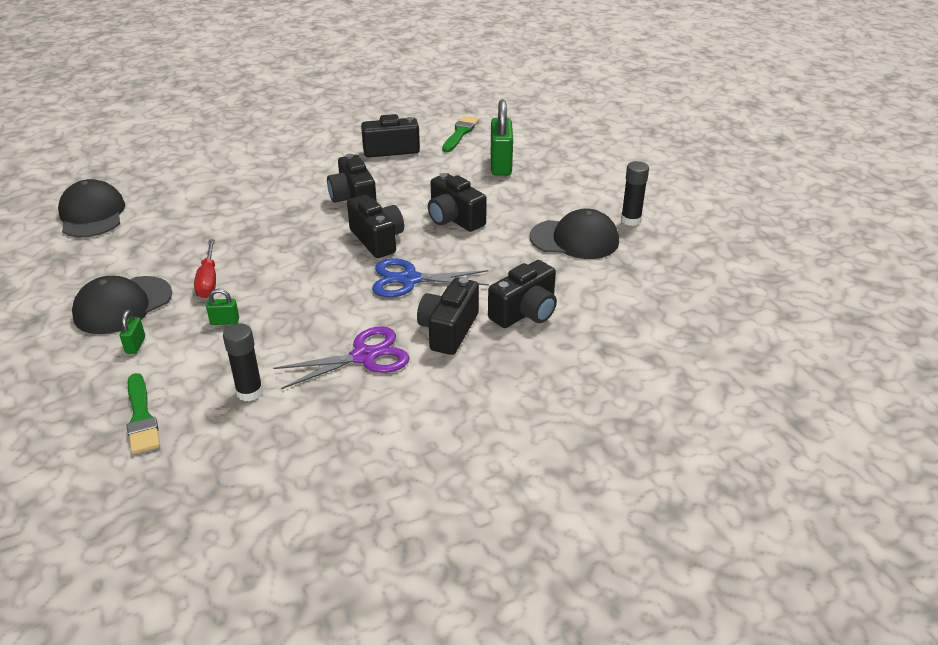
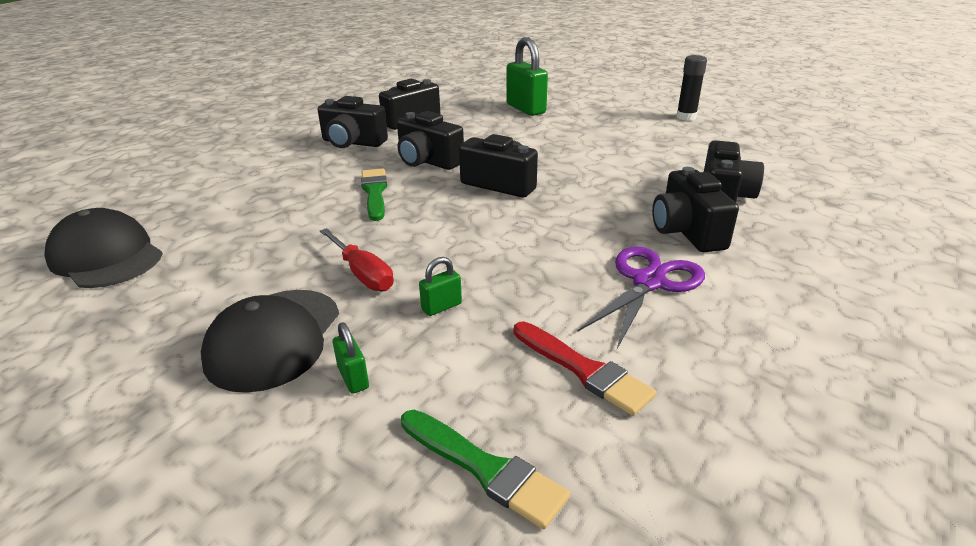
camera: 30 degrees left, 5 degrees down
(249, 392) = (583, 370): black glue stick -> red brush
(409, 280) = (583, 205): blue scissors -> none
(454, 219) = (547, 151): black camera -> black camera (353, 143)
(460, 133) = (456, 97): green brush -> green brush (374, 192)
(574, 239) = (668, 138): black cap -> none

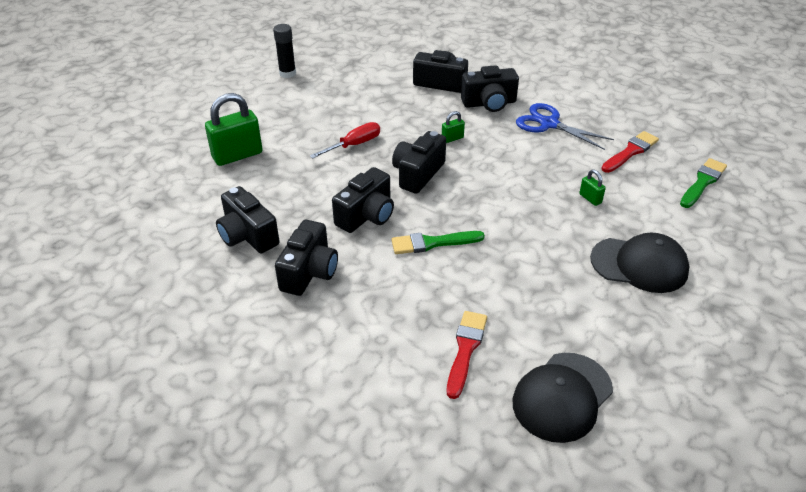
camera: 90 degrees left, 10 degrees up
(211, 208) = (465, 350): none -> red brush
(353, 378) = (662, 227): green padlock -> green padlock (452, 138)
(362, 273) = (560, 235): red screwdriver -> red screwdriver (354, 145)
(648, 282) = (549, 124): purple scissors -> blue scissors

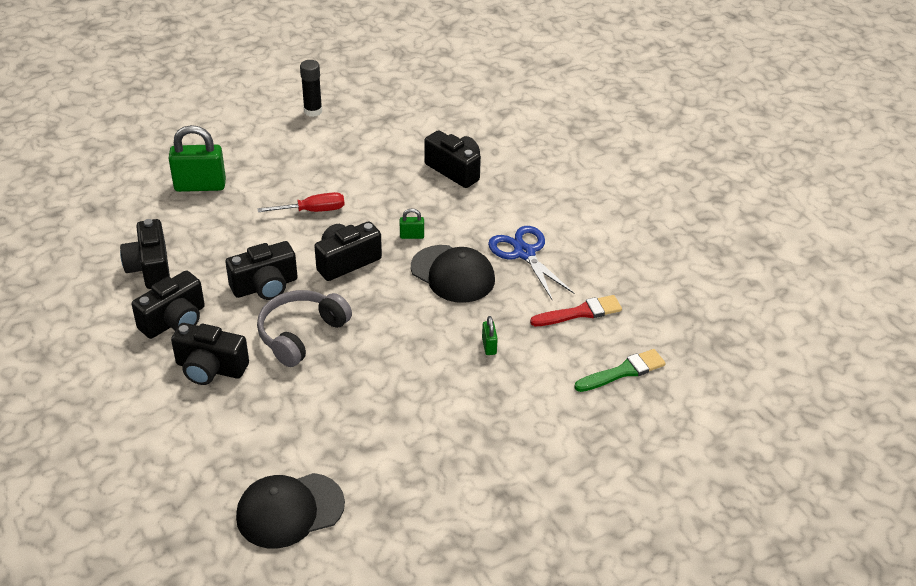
camera: 25 degrees right, 0 degrees up
(432, 243) = (301, 334): green brush -> grey headphones
(465, 350) = (245, 439): red brush -> none
(489, 103) = (484, 209): black camera -> black camera (210, 368)
(639, 265) = (472, 427): black cap -> black cap (453, 274)

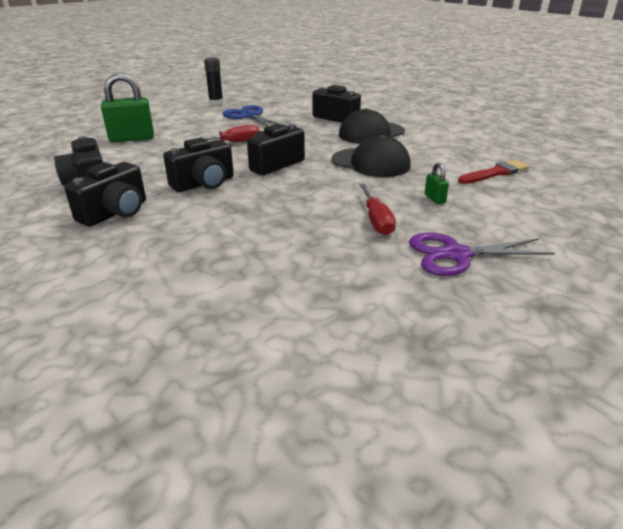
camera: 10 degrees left, 10 degrees down
(210, 368) = (159, 242): black camera -> none
(290, 510) = (296, 361): black cap -> black cap (371, 133)
(301, 334) = (249, 209): grey headphones -> none
(412, 236) = (323, 148): green padlock -> none
(415, 369) = (376, 220): none -> red screwdriver
(465, 426) = (456, 254): none -> purple scissors
(524, 253) = (421, 148): blue scissors -> blue scissors (249, 116)
(623, 371) = (568, 202): green brush -> none

